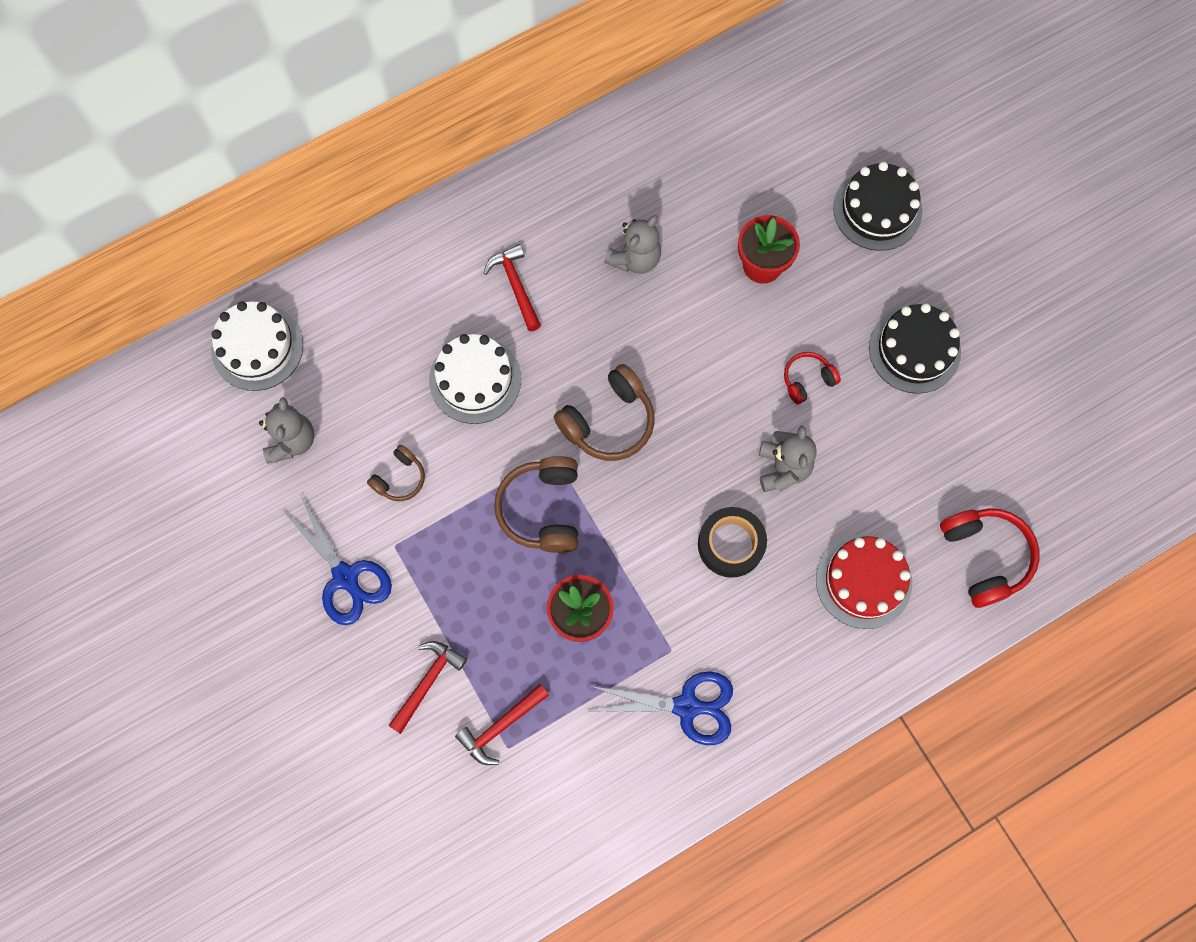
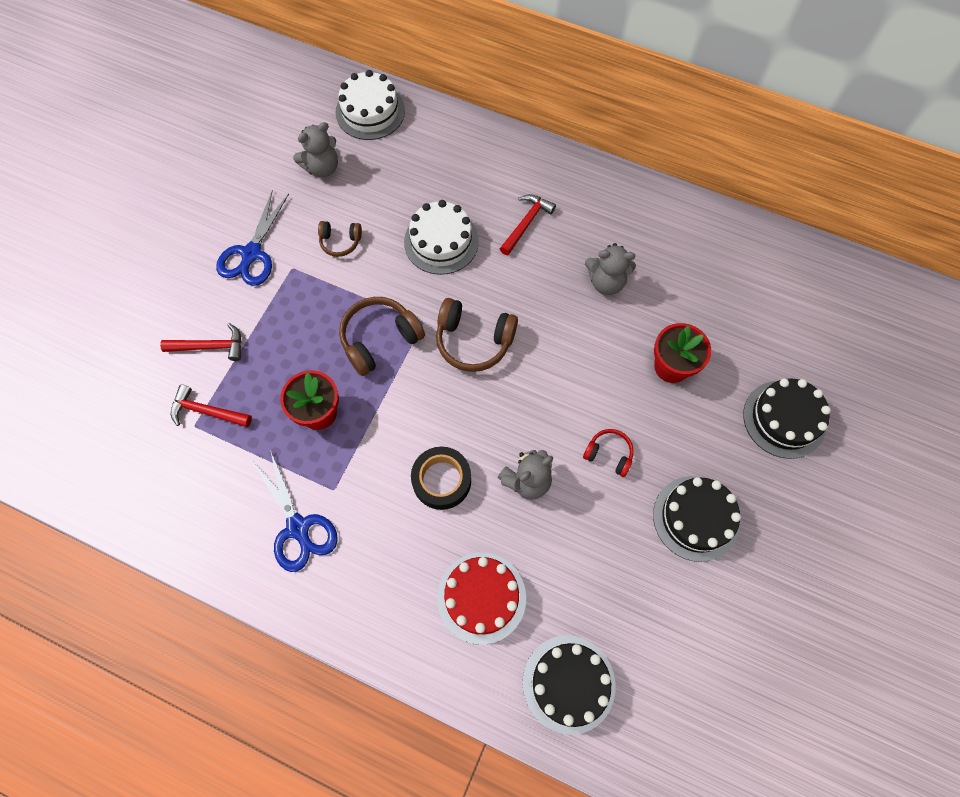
camera: 55 degrees right, 5 degrees down
(984, 557) = (568, 684): red headphones -> black cake

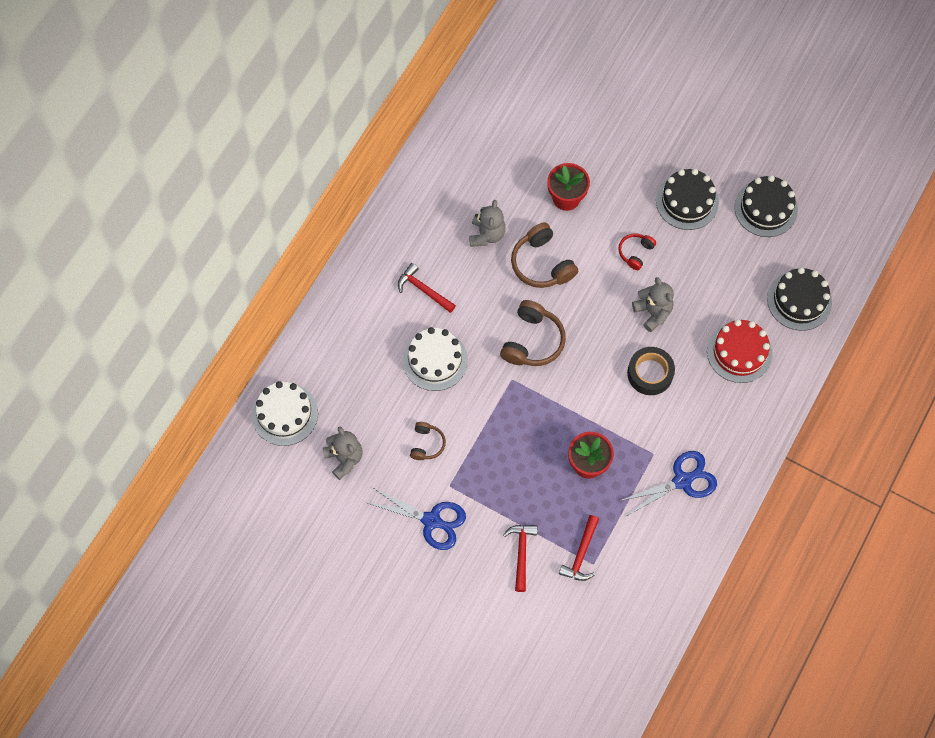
camera: 85 degrees left, 0 degrees up
(380, 339) = (525, 414): brown headphones -> brown headphones (542, 263)
(784, 419) = (614, 128): black cake -> black cake (765, 208)

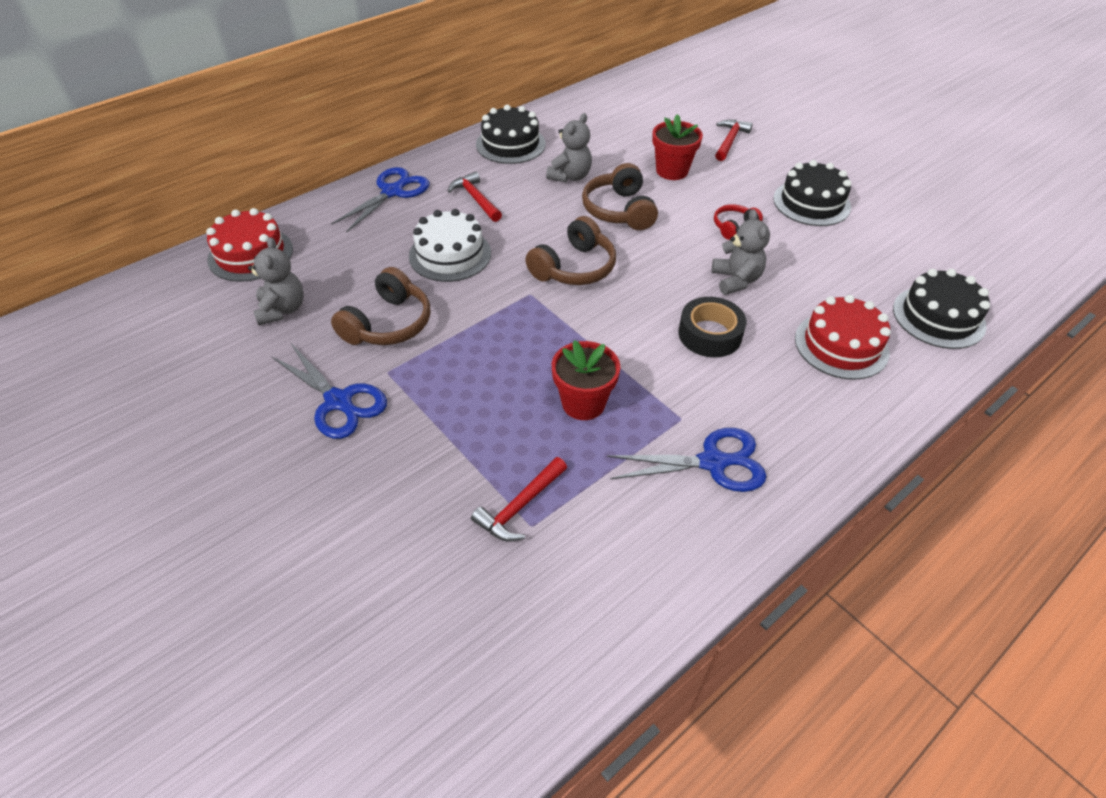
camera: 20 degrees right, 20 degrees down
(285, 414) = (250, 254): white cake -> red cake
(352, 304) = (393, 191): none -> blue scissors
(426, 444) = (388, 324): brown headphones -> brown headphones, size x1.75
(521, 553) = (434, 477): red hammer -> red hammer (730, 141)
(765, 208) = (908, 229): black cake -> black cake (510, 144)

